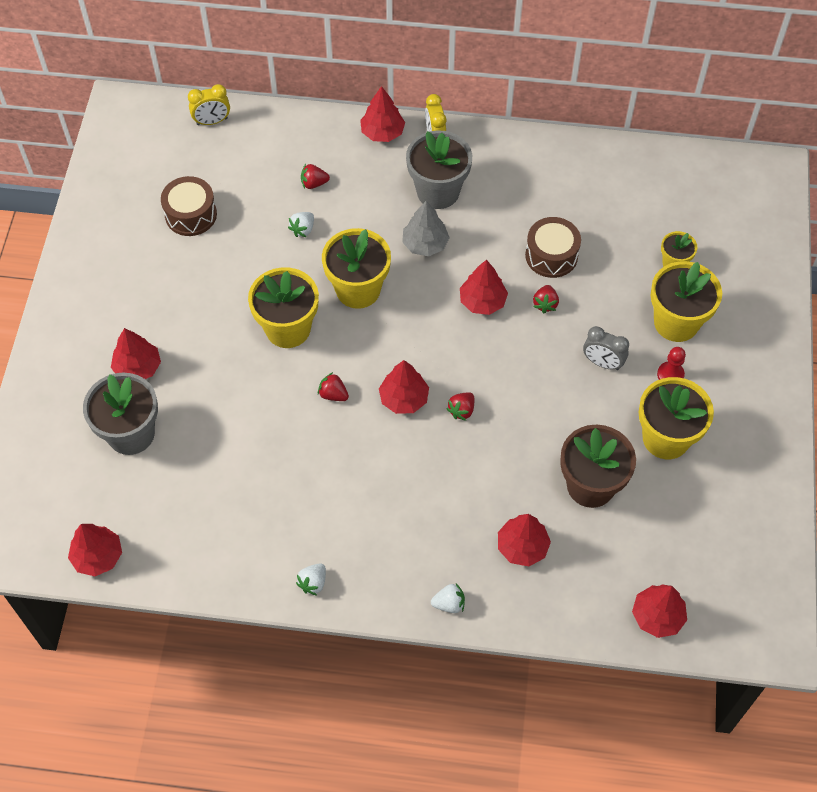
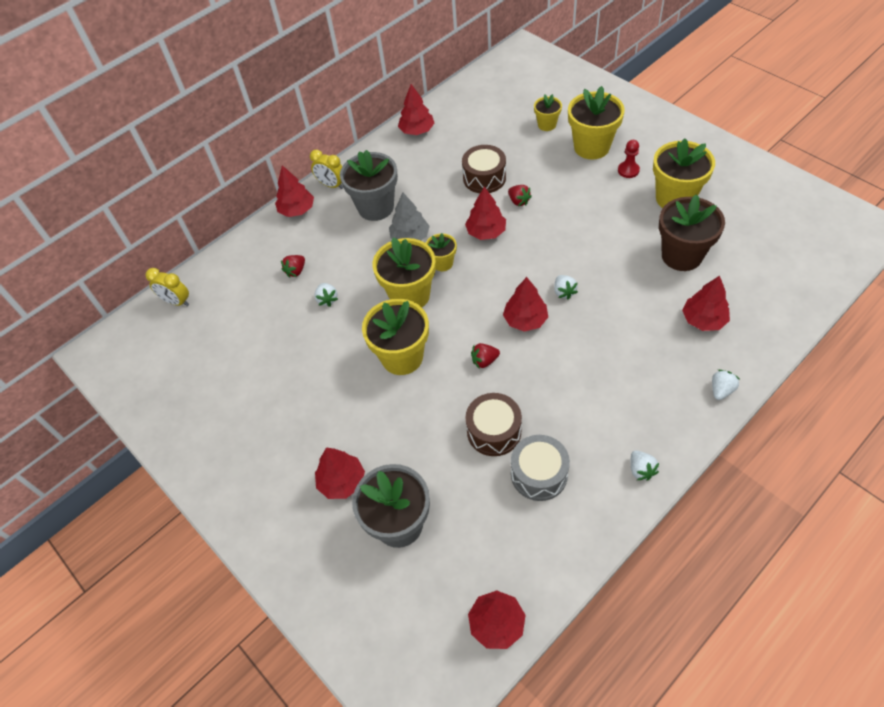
camera: 45 degrees left, 5 degrees down
(191, 215) = (241, 362): brown drum -> brown drum (494, 431)
(212, 121) = (177, 302): yellow clock -> yellow clock turned 90 degrees clockwise
(250, 507) = (539, 474): none -> grey drum
(416, 290) = (442, 263): none -> yellow flower pot
(461, 410) = (564, 292): red strawberry -> white strawberry
(602, 363) = (590, 198): grey clock -> none
(657, 616) = (811, 277): red tree -> red tree (417, 130)

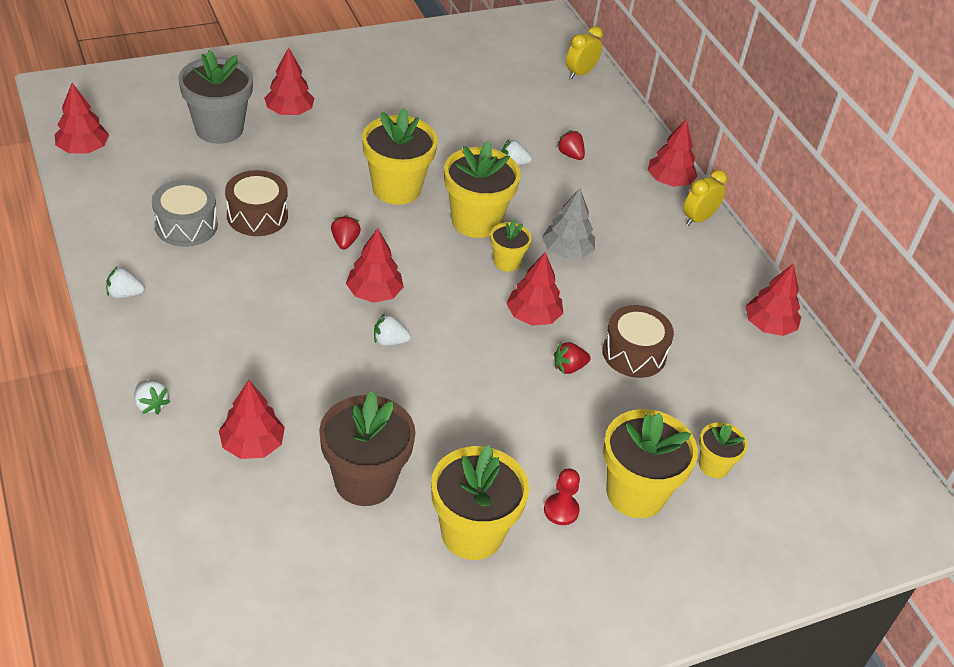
camera: 100 degrees right, 10 degrees down
(375, 207) = (636, 241): grey flower pot -> none

